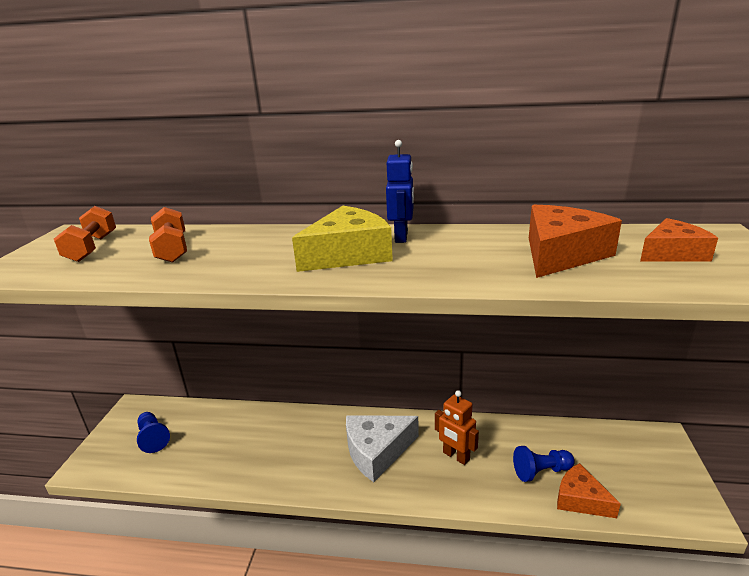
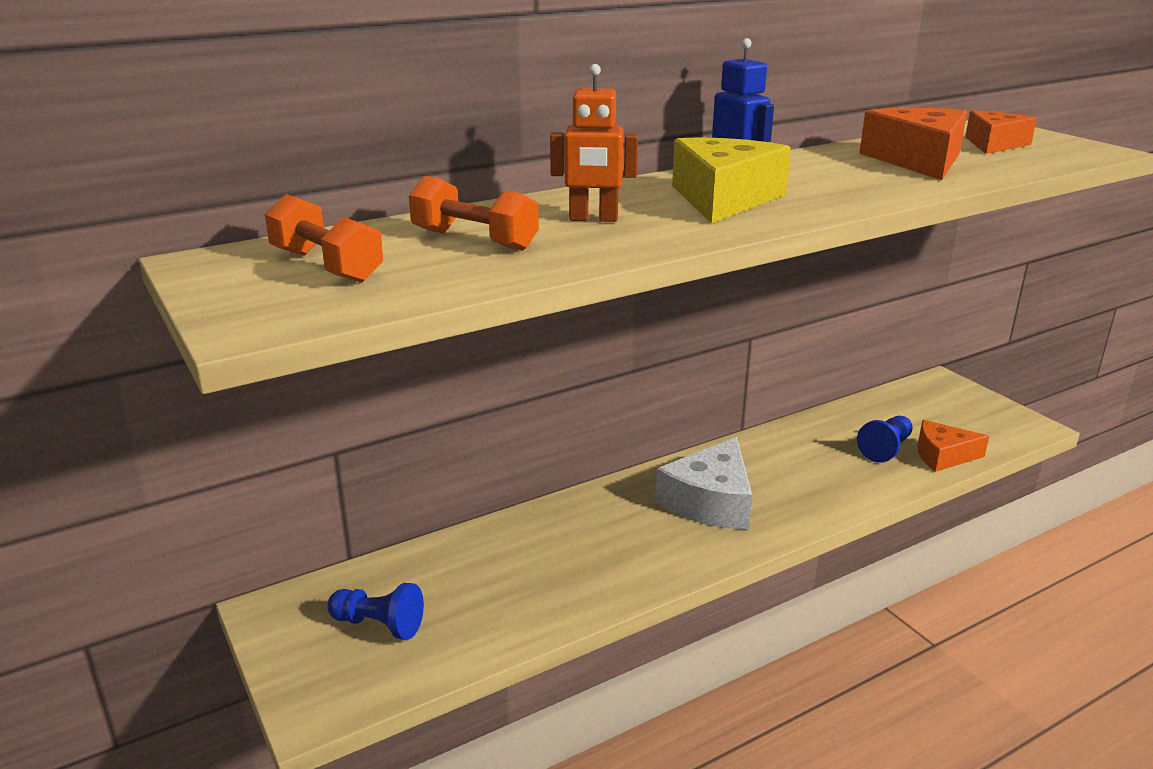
camera: 40 degrees left, 0 degrees up
(456, 456) = (796, 470): orange robot -> orange robot (593, 219)

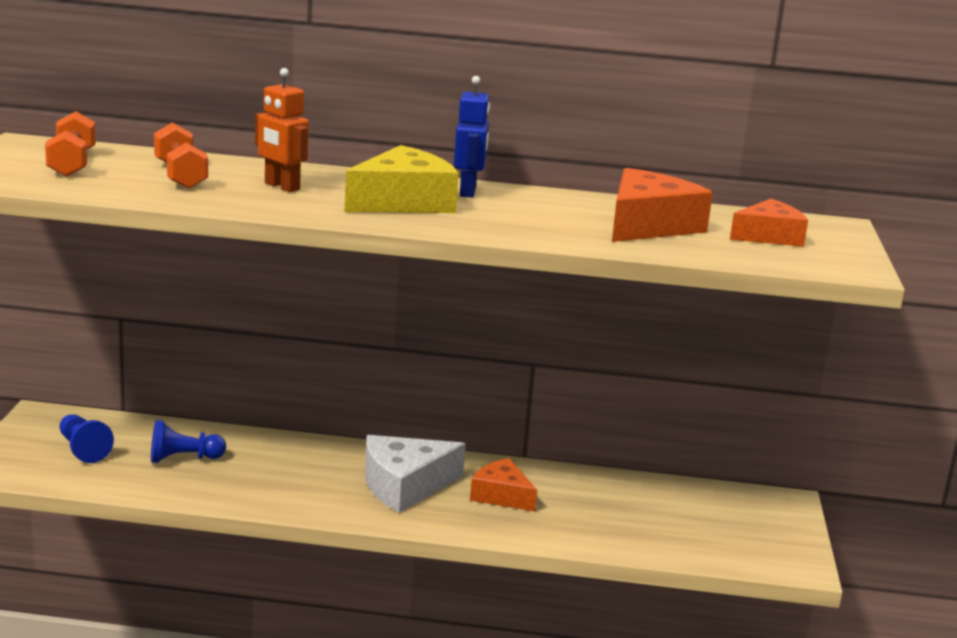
camera: 35 degrees right, 5 degrees down
(886, 449) = (619, 519): blue pawn -> blue pawn (183, 458)
(942, 456) = (660, 545): orange cheese -> orange cheese (501, 495)

